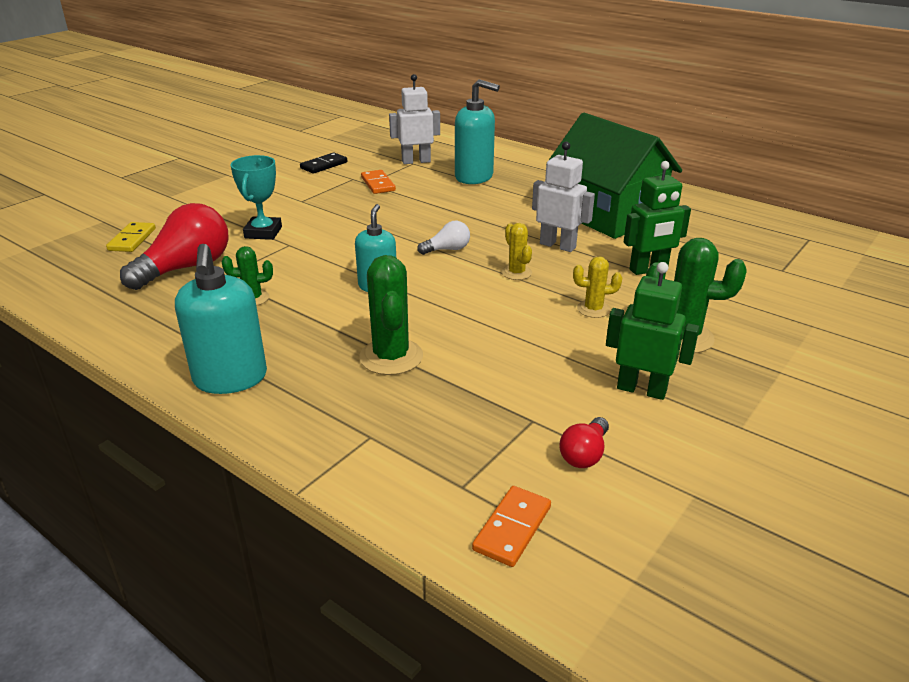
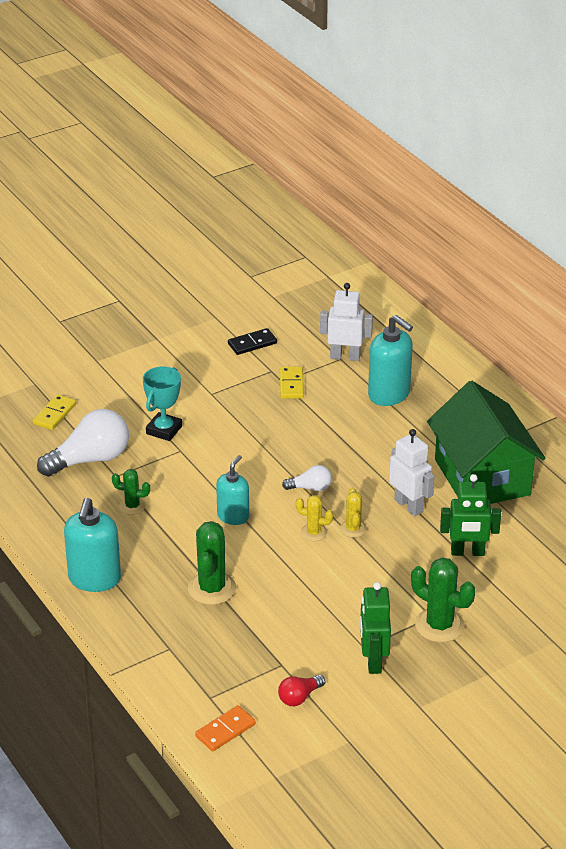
camera: 20 degrees right, 5 degrees up
(186, 268) = (90, 460): red light bulb -> white light bulb
(378, 184) = (291, 384): orange domino -> yellow domino
(593, 309) = (390, 582): yellow cactus -> yellow cactus (314, 532)
(641, 389) = (373, 661): green robot -> green robot turned 135 degrees counterclockwise

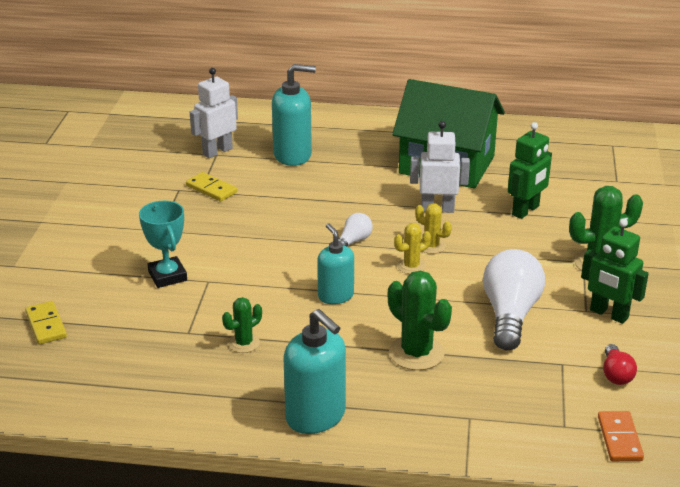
camera: 50 degrees left, 5 degrees down
(90, 460) = (143, 336): white light bulb -> white light bulb (510, 315)
(252, 343) = (130, 182): black domino -> none

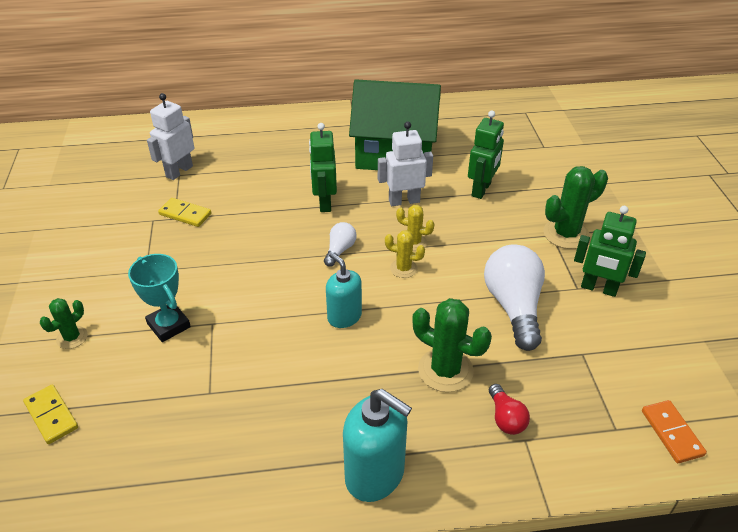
camera: 15 degrees left, 10 degrees up
(244, 343) = (271, 394): green cactus -> green cactus (72, 337)
(293, 155) = (252, 164): turquoise soap dispenser -> none
(354, 199) = (324, 202): none -> green robot
(411, 266) = (403, 268): yellow cactus -> yellow cactus turned 60 degrees clockwise
(616, 374) = (634, 356): red light bulb -> red light bulb (505, 418)

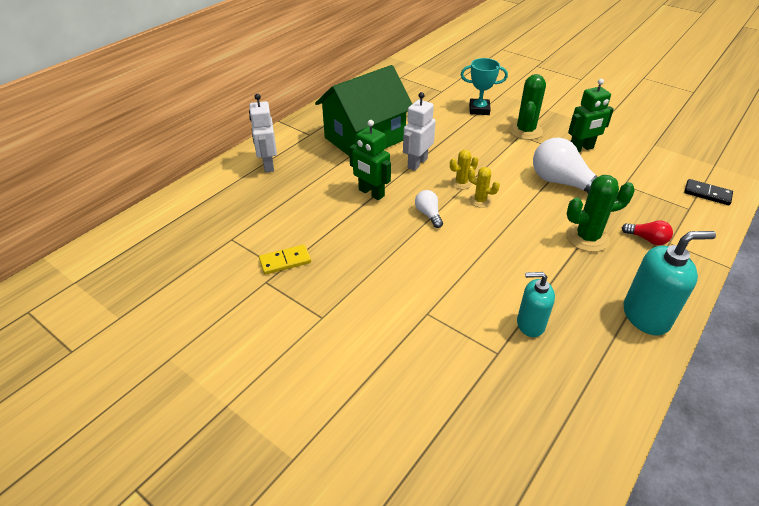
camera: 45 degrees left, 0 degrees up
(51, 415) = (426, 462): yellow domino -> none
(72, 337) = (346, 402): green cactus -> none
(169, 325) = (402, 337): turquoise trophy -> turquoise trophy (479, 109)
(179, 171) = (227, 236): white robot -> white robot (268, 165)
(344, 316) = (494, 249): turquoise soap dispenser -> turquoise soap dispenser (530, 324)
(403, 268) = (480, 200): yellow cactus -> yellow cactus turned 60 degrees clockwise
(481, 190) = (448, 132): green robot -> none
(671, 433) = (707, 194): orange domino -> black domino

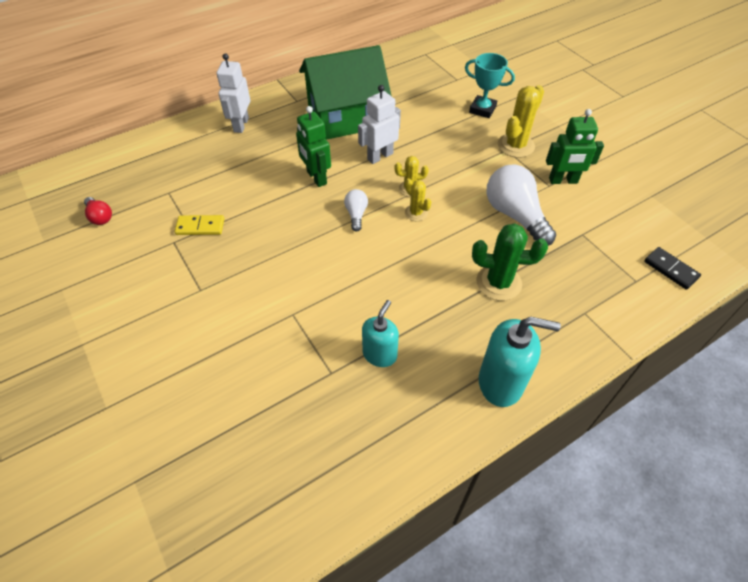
camera: 20 degrees right, 10 degrees up
(525, 131) = (515, 145): green cactus -> yellow cactus
(530, 324) = (380, 354): turquoise soap dispenser -> turquoise soap dispenser turned 90 degrees clockwise
(647, 239) = (562, 302): red light bulb -> red light bulb (100, 217)

